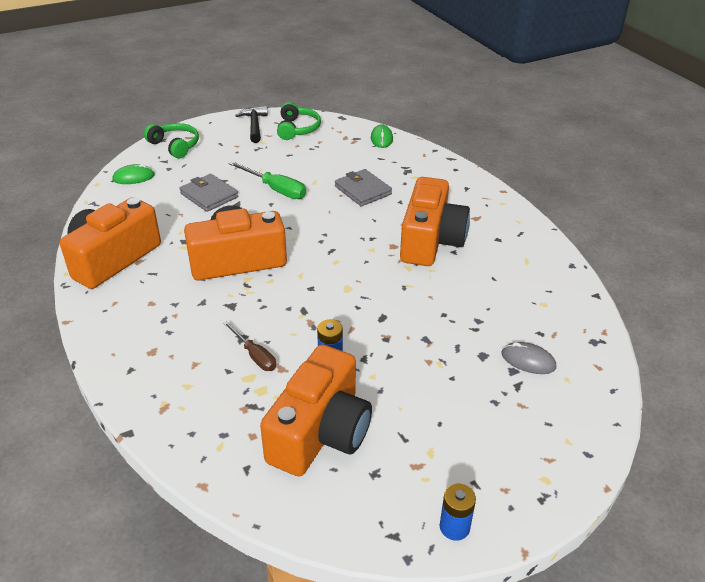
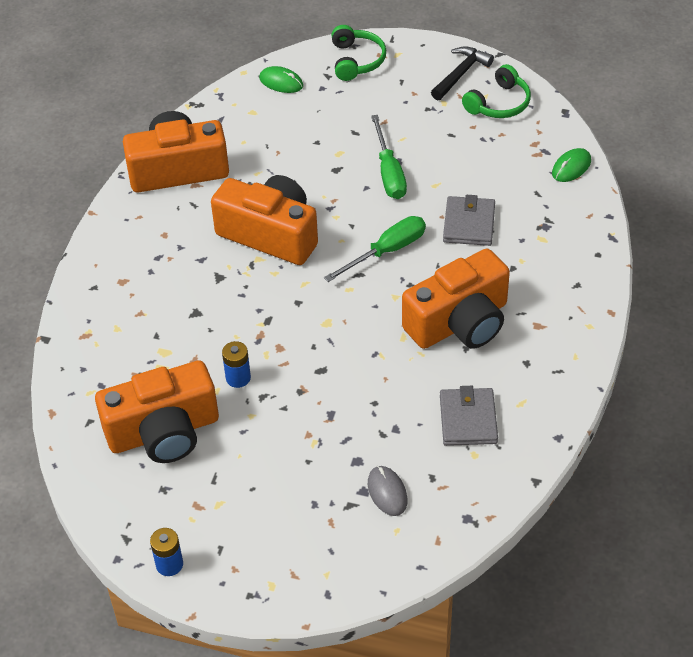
camera: 45 degrees right, 10 degrees up
(209, 195) = (323, 144): grey wallet -> grey wallet (468, 419)
(254, 355) = (187, 336): brown screwdriver -> none
(332, 229) = (387, 251): none -> green screwdriver

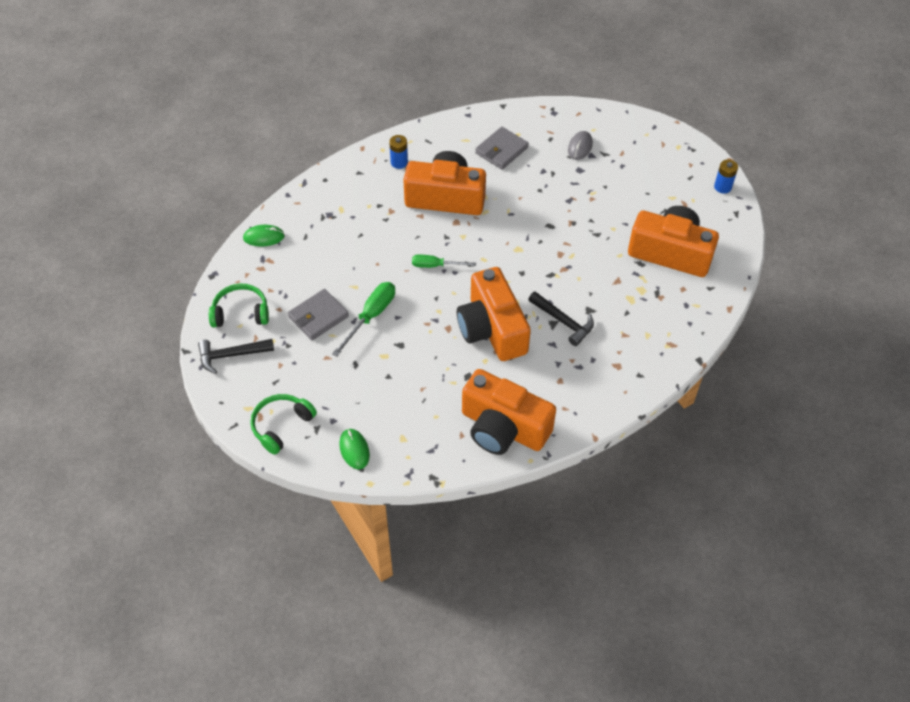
camera: 140 degrees left, 5 degrees up
(210, 285) = (563, 322): none -> black hammer
(238, 378) = (601, 253): blue battery -> blue battery (399, 162)
(387, 251) = (435, 265): green screwdriver -> green screwdriver, size x0.66
(469, 224) = (368, 247): grey wallet -> grey wallet (318, 317)

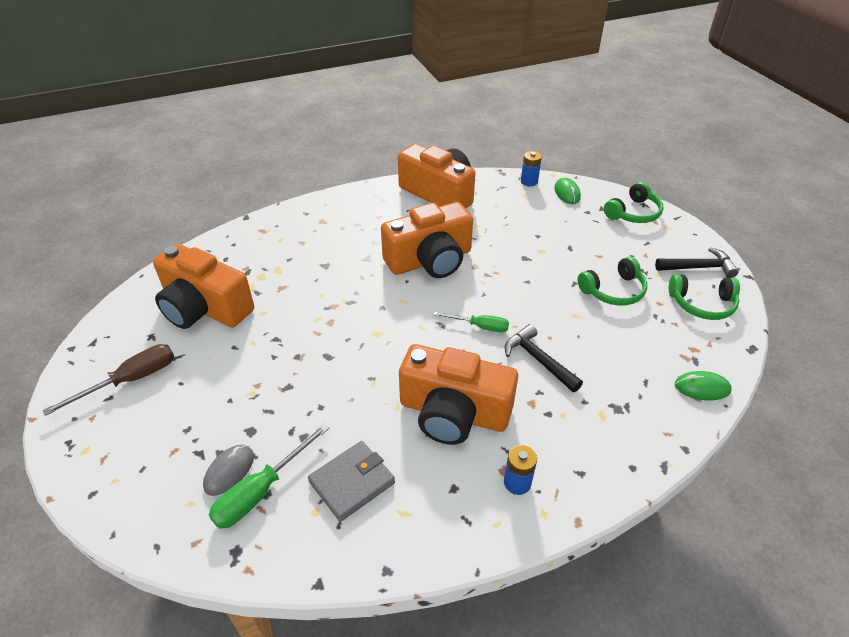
camera: 170 degrees left, 10 degrees down
(318, 317) = (613, 291): grey wallet -> green headphones
(371, 316) = (556, 284): green screwdriver -> green screwdriver (261, 491)
(492, 329) = (430, 260): orange camera -> orange camera turned 75 degrees clockwise
(563, 322) = (356, 258): black hammer -> black hammer (538, 360)
(684, 190) = (130, 380): none -> brown screwdriver
(722, 187) = (78, 378): blue battery -> blue battery (529, 181)

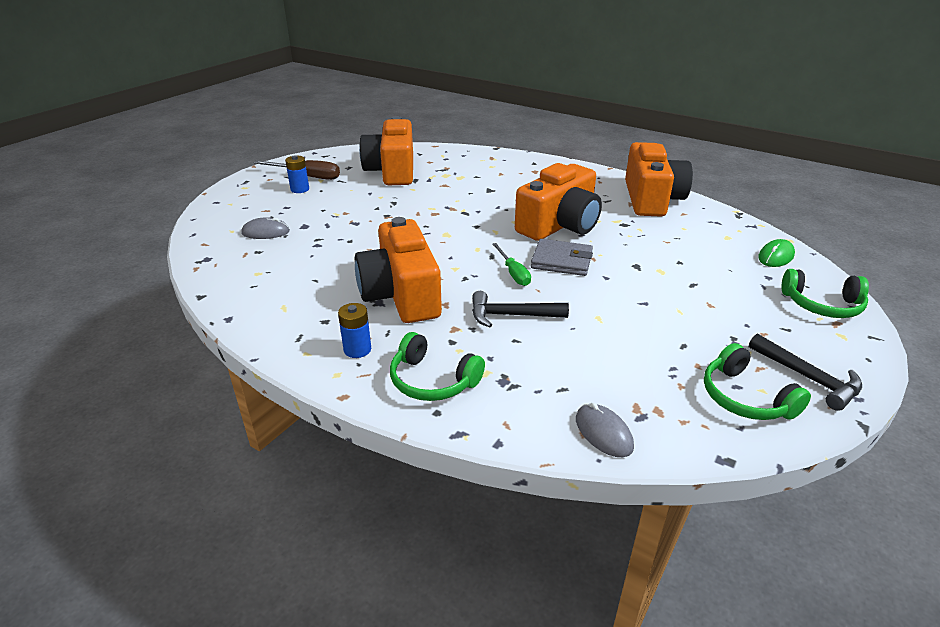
camera: 55 degrees right, 10 degrees down
(261, 491) = (259, 248): green screwdriver -> none
(352, 482) = (293, 277): grey wallet -> grey wallet (561, 261)
(430, 260) = (560, 225): orange camera -> orange camera turned 75 degrees counterclockwise
(529, 181) = (752, 232): blue battery -> blue battery (300, 189)
(538, 360) = (511, 315): black hammer -> black hammer turned 105 degrees counterclockwise
(613, 291) = (669, 329): green headphones -> green headphones (432, 380)
(702, 388) = (603, 433): green mouse -> grey mouse

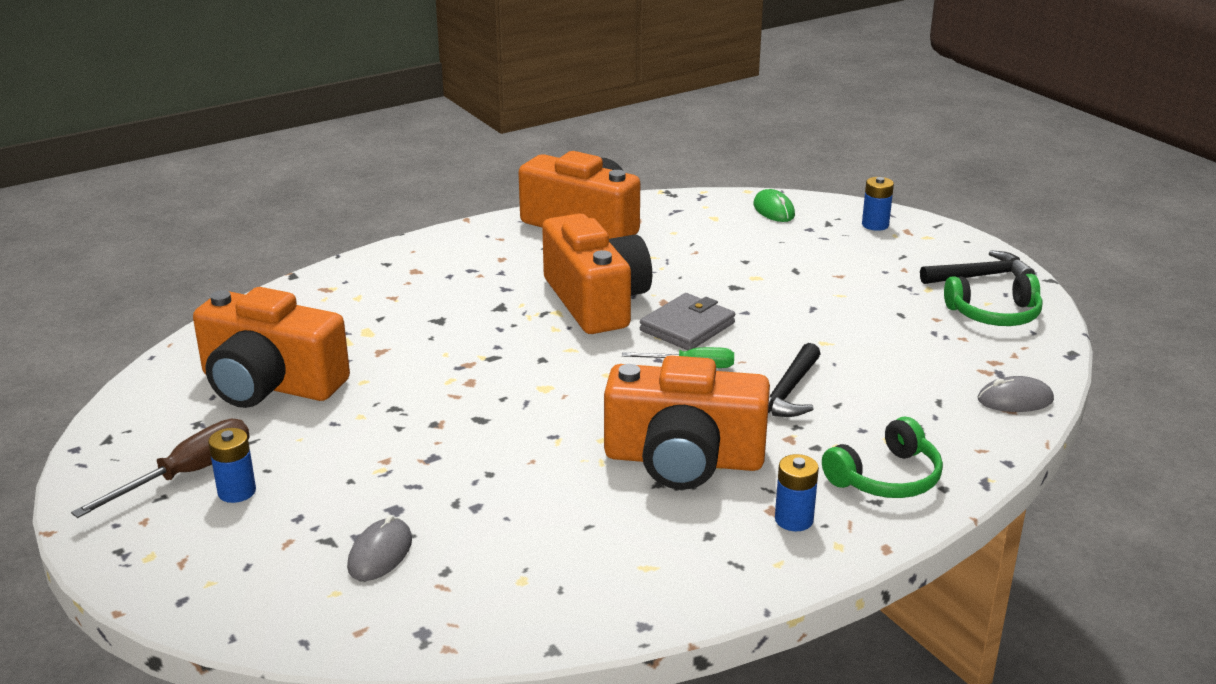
camera: 65 degrees left, 5 degrees down
(822, 305) = (875, 225): green headphones -> blue battery

